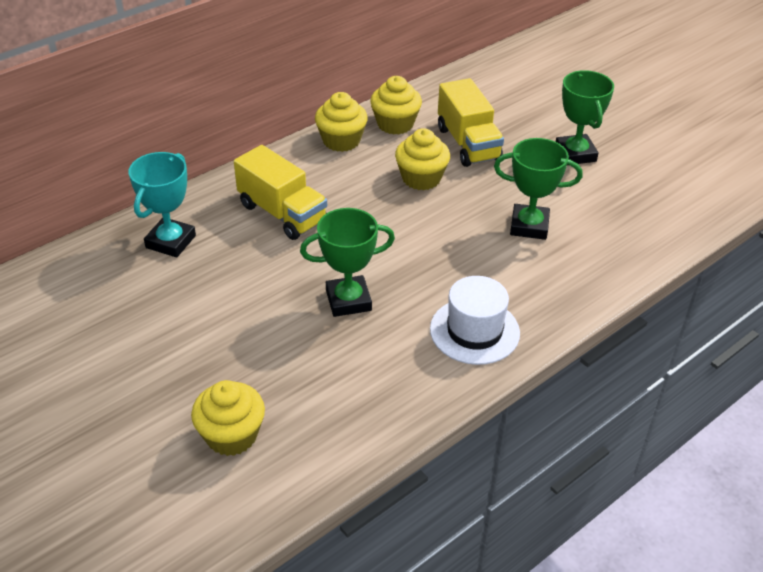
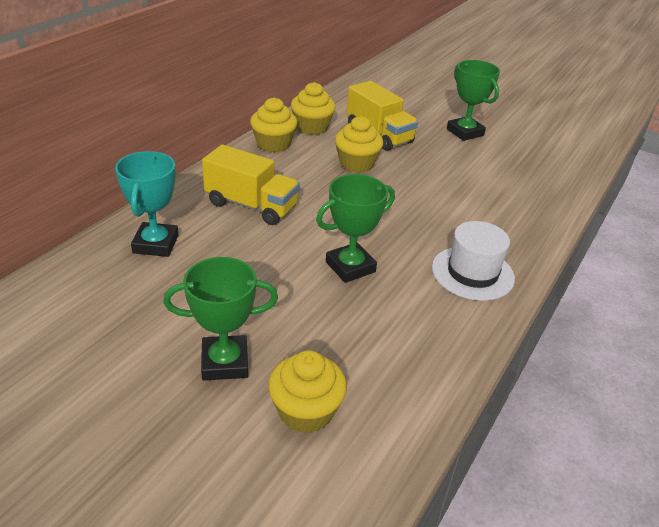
camera: 20 degrees left, 5 degrees down
(529, 226) = (464, 186): green trophy -> green trophy (225, 362)

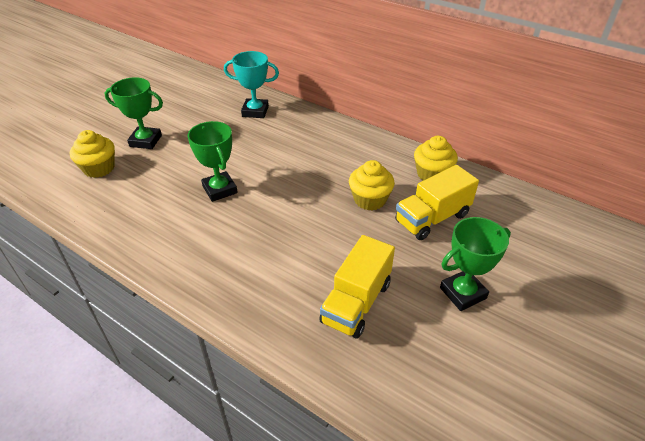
camera: 95 degrees right, 5 degrees up
(225, 362) = (145, 141): green trophy -> green trophy turned 75 degrees counterclockwise
(251, 205) = (298, 144): yellow truck -> yellow truck (356, 302)
(273, 144) = (393, 153): yellow cupcake -> none
(472, 273) = (200, 257): white hat -> none

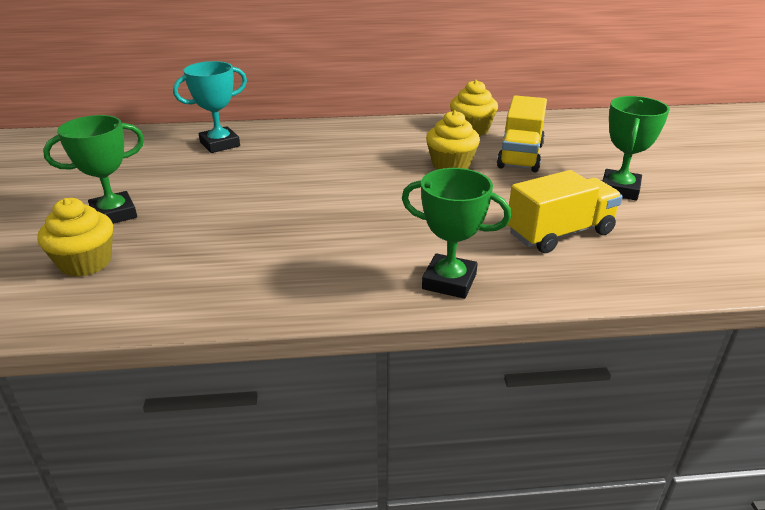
camera: 40 degrees left, 10 degrees down
(220, 189) = (288, 216): green trophy -> green trophy (449, 281)
(356, 302) = (560, 233): yellow truck -> yellow truck turned 105 degrees counterclockwise

